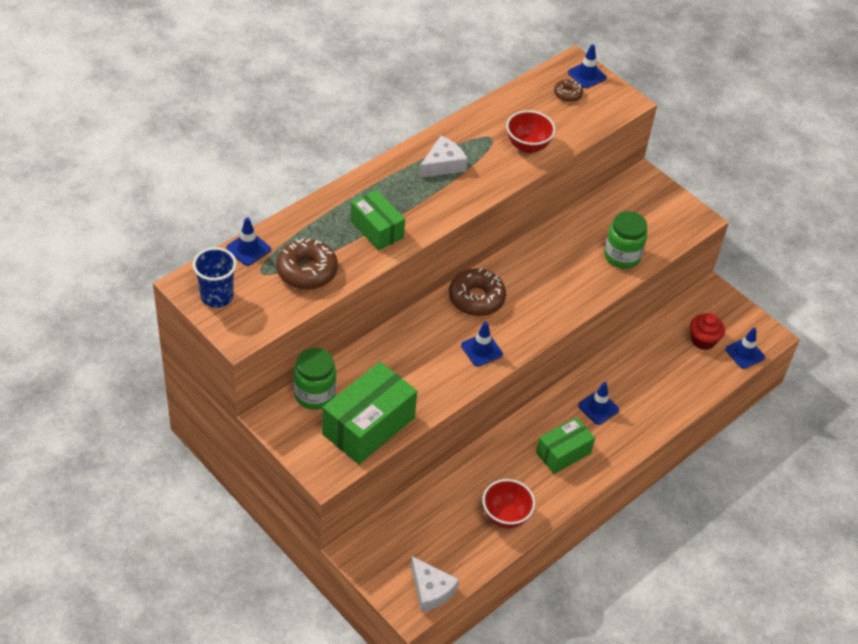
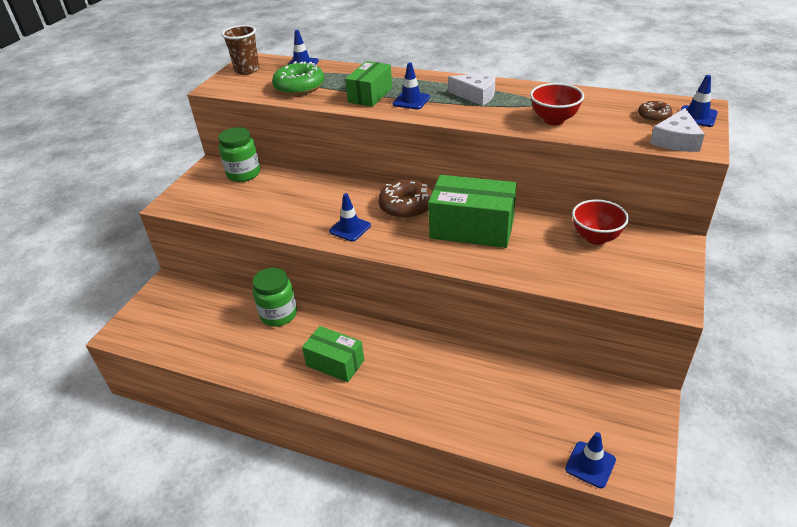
camera: 70 degrees right, 10 degrees down
(217, 296) = (247, 70): blue cup -> brown cup
(307, 271) = (299, 87): brown donut -> green donut
(368, 426) = (227, 205): green box -> green box (472, 228)
(431, 590) = (142, 337): white cheese -> white cheese (676, 140)
(505, 516) = (240, 352): red bowl -> red bowl (596, 238)
(598, 408) = (407, 367): blue traffic cone -> blue traffic cone (411, 101)
(622, 256) = (550, 267): green jar -> green jar (279, 314)
(703, 340) = (571, 417): red cupcake -> none

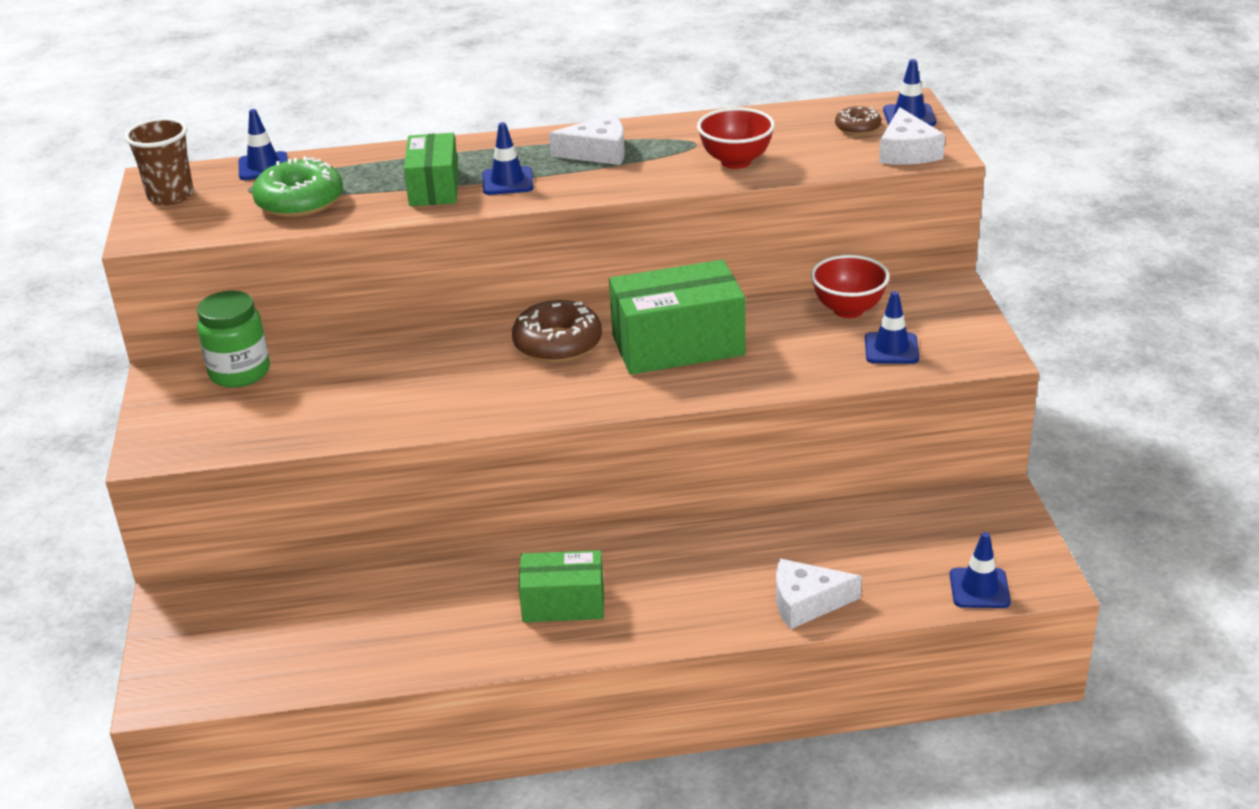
camera: 30 degrees left, 5 degrees down
(279, 314) = (417, 575): green jar -> none
(350, 228) = (499, 397): blue traffic cone -> blue traffic cone (891, 349)
(469, 423) = (806, 602): none -> white cheese

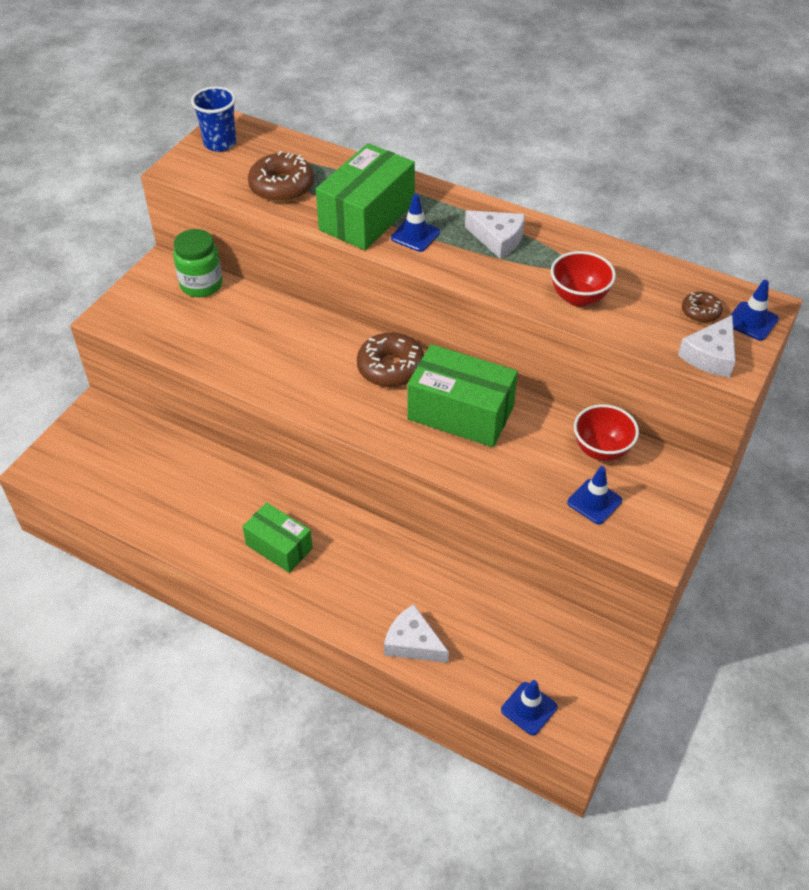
camera: 35 degrees right, 15 degrees up
(171, 196) = (220, 143): brown cup -> blue cup
(263, 167) = (291, 145): blue traffic cone -> none
(300, 201) = (282, 186): green donut -> brown donut
(434, 188) = (367, 217): green box -> green box, size x1.59

